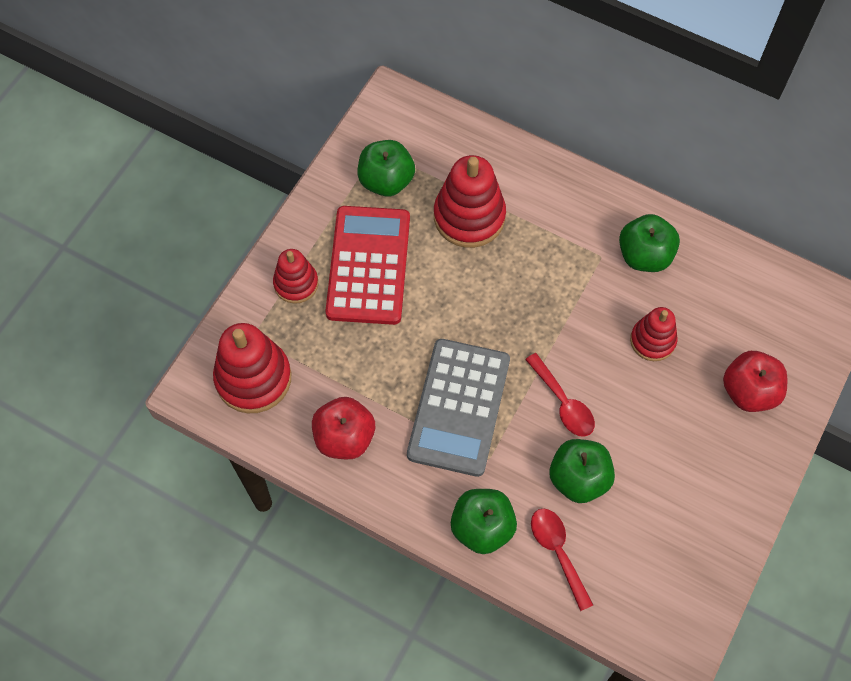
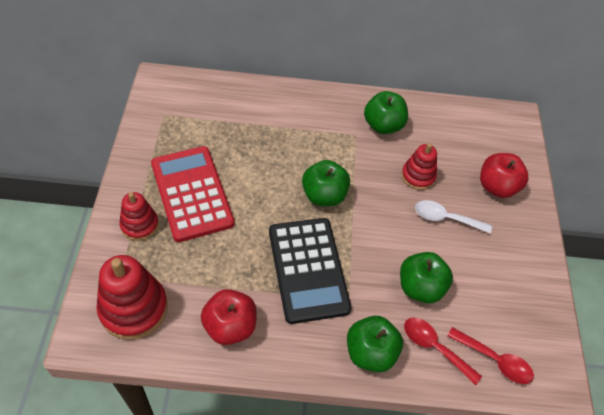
camera: 30 degrees left, 10 degrees down
(386, 181) = (179, 133): green apple -> green apple (324, 195)
(459, 407) = (308, 269): grey calculator -> black calculator
(469, 217) = (251, 138): red stacking toy -> none
(563, 403) = (381, 238): red spoon -> red spoon (495, 360)
(657, 408) = (445, 218): none -> white spoon

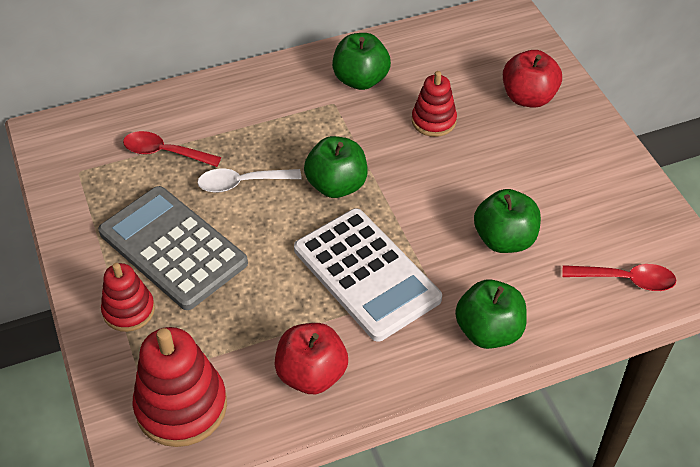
camera: 20 degrees left, 5 degrees down
(192, 193) = (173, 248): red calculator -> grey calculator
(308, 269) = (366, 274): black calculator -> white calculator
(434, 347) = (555, 295): red spoon -> red spoon (164, 152)
(445, 218) = (491, 154): white spoon -> white spoon (242, 183)

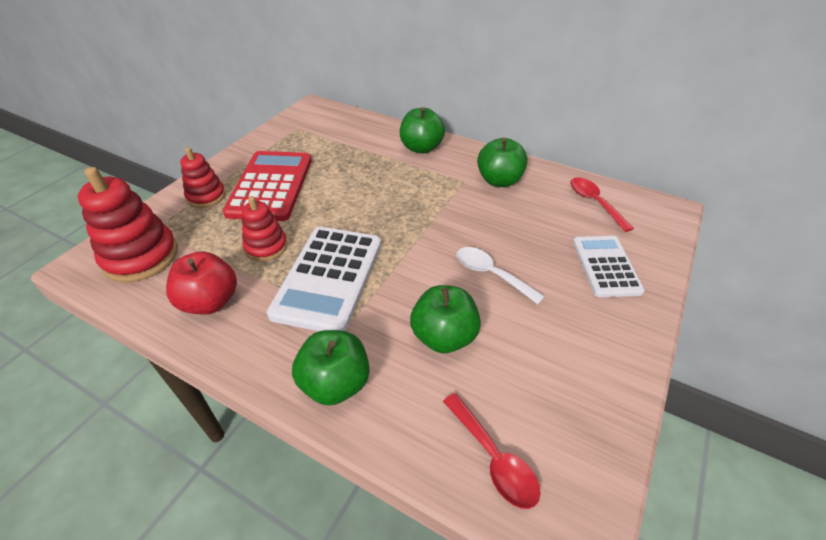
camera: 50 degrees right, 5 degrees down
(164, 152) = (342, 145): red spoon -> red spoon (594, 203)
(173, 248) = (271, 186): grey calculator -> red calculator
(242, 183) = (350, 183): white spoon -> white spoon (491, 274)
(336, 185) = (394, 220): green apple -> green apple (421, 148)
(433, 121) = (511, 231): red stacking toy -> red stacking toy (266, 247)
(528, 97) = (605, 266): red apple -> white calculator

